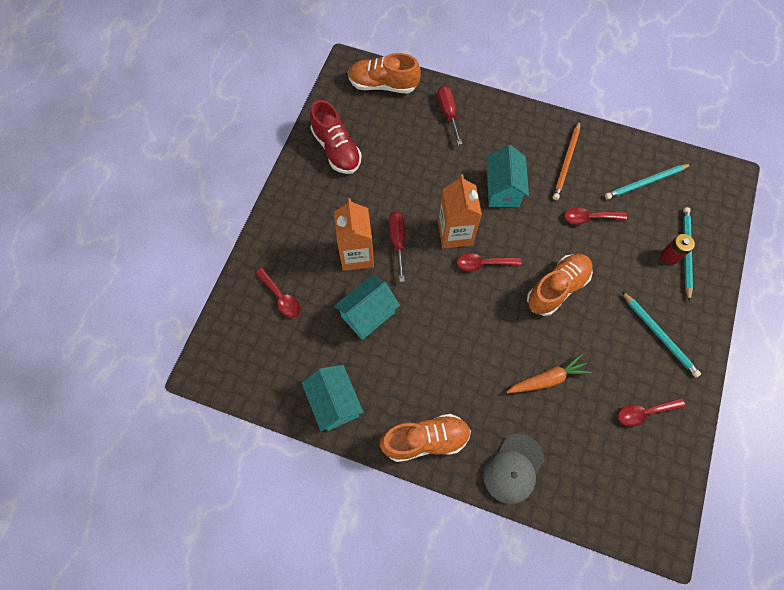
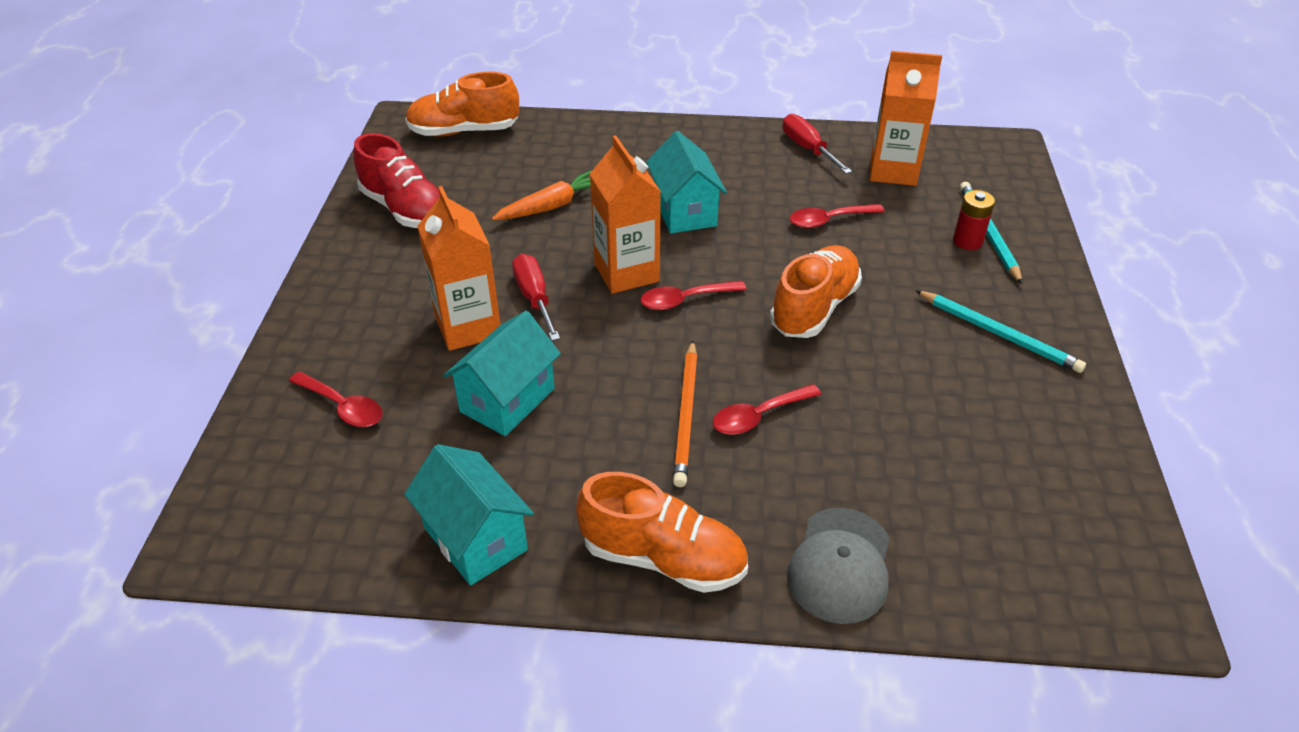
camera: 15 degrees left, 25 degrees down
(425, 440) = (663, 558): orange shoe -> orange shoe turned 45 degrees clockwise
(448, 113) = (573, 145): red screwdriver -> red screwdriver (808, 149)
(547, 379) = (846, 424): orange carrot -> orange carrot (551, 206)
(566, 162) = (769, 168): orange pencil -> orange pencil (686, 415)
(644, 412) = (1025, 436): red spoon -> red spoon (758, 416)
(645, 183) = (893, 171): turquoise pencil -> orange carton

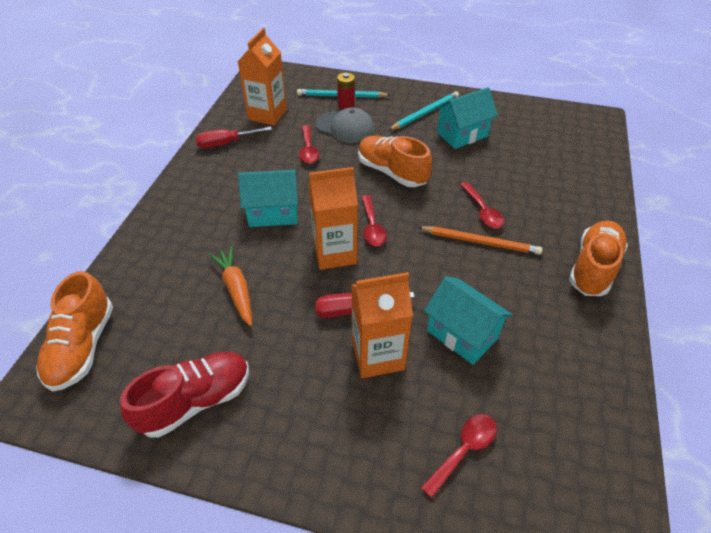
camera: 80 degrees left, 5 degrees up
(475, 539) = (590, 360): turquoise house -> turquoise house (462, 134)
(840, 565) = (588, 200): grey cap -> grey cap (345, 127)

